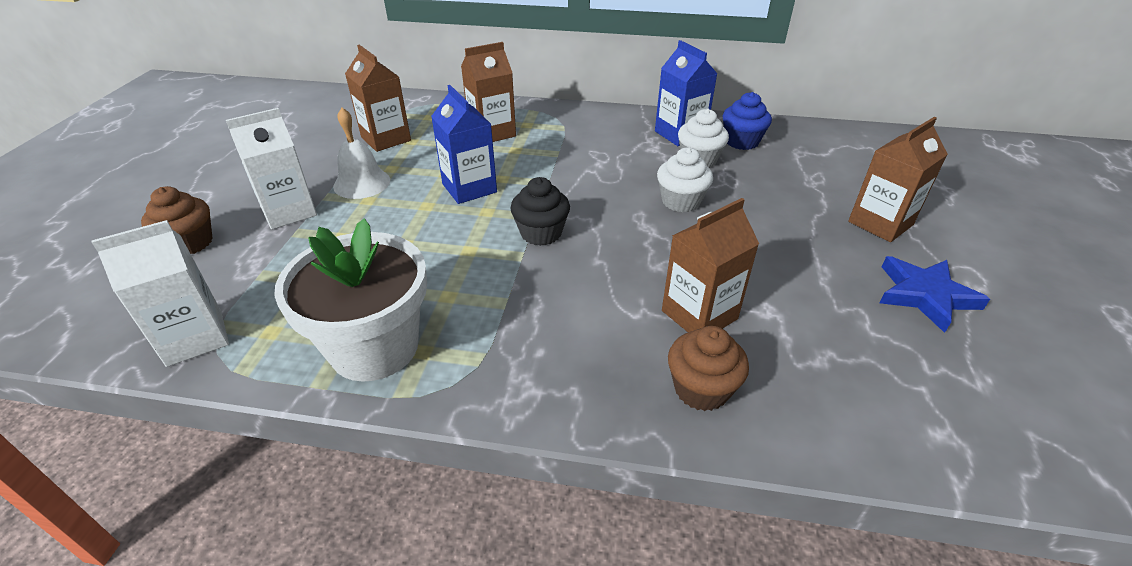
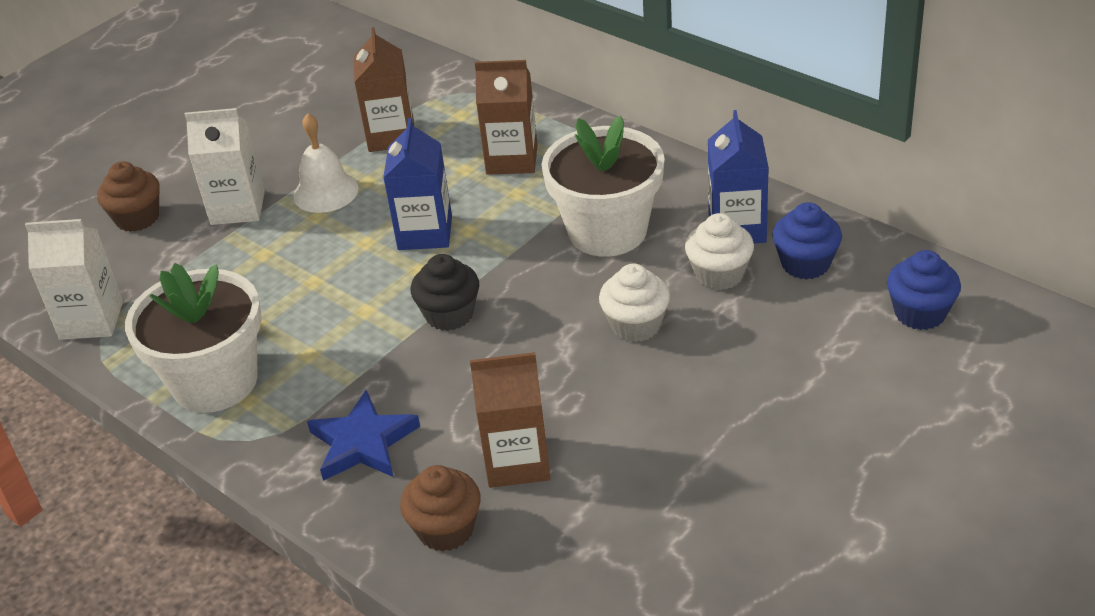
camera: 35 degrees right, 0 degrees up
(601, 155) = (607, 231): none -> white flower pot
(833, 149) = (920, 313): none -> blue cupcake
(880, 223) = (843, 436): brown carton -> none
(925, 295) = (780, 535): blue star -> blue star (363, 442)

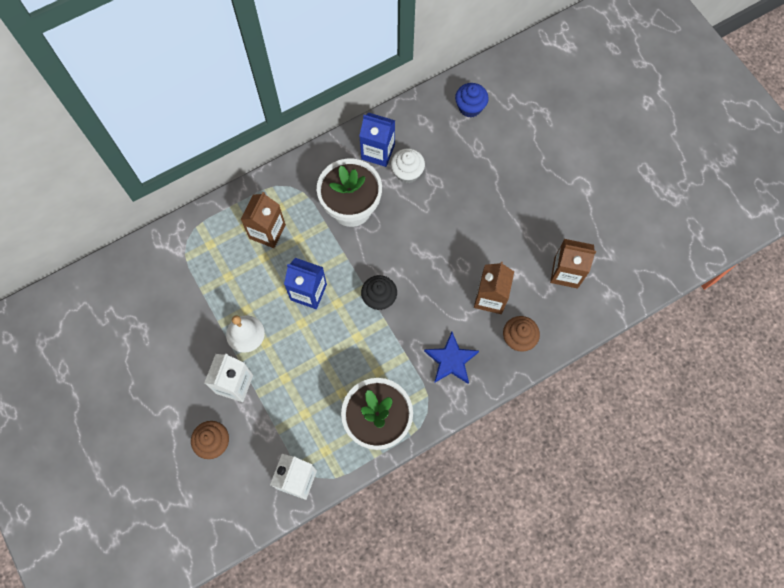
camera: 75 degrees left, 30 degrees up
(391, 136) = (210, 286): brown carton -> brown carton (566, 272)
(635, 325) = (425, 220): white cupcake -> none
(805, 264) = (417, 135): blue cupcake -> none

